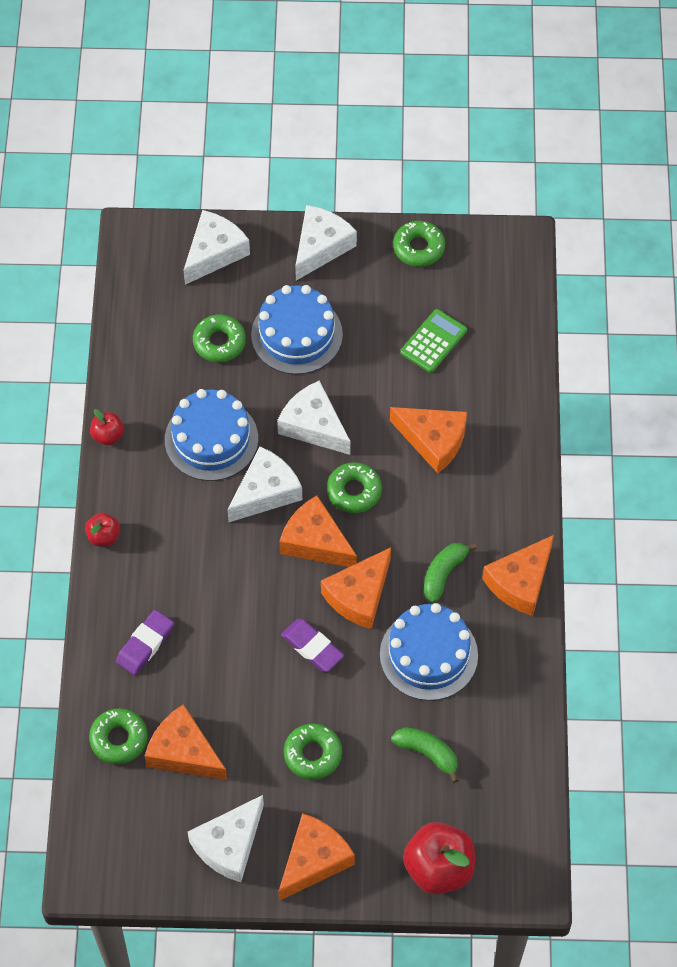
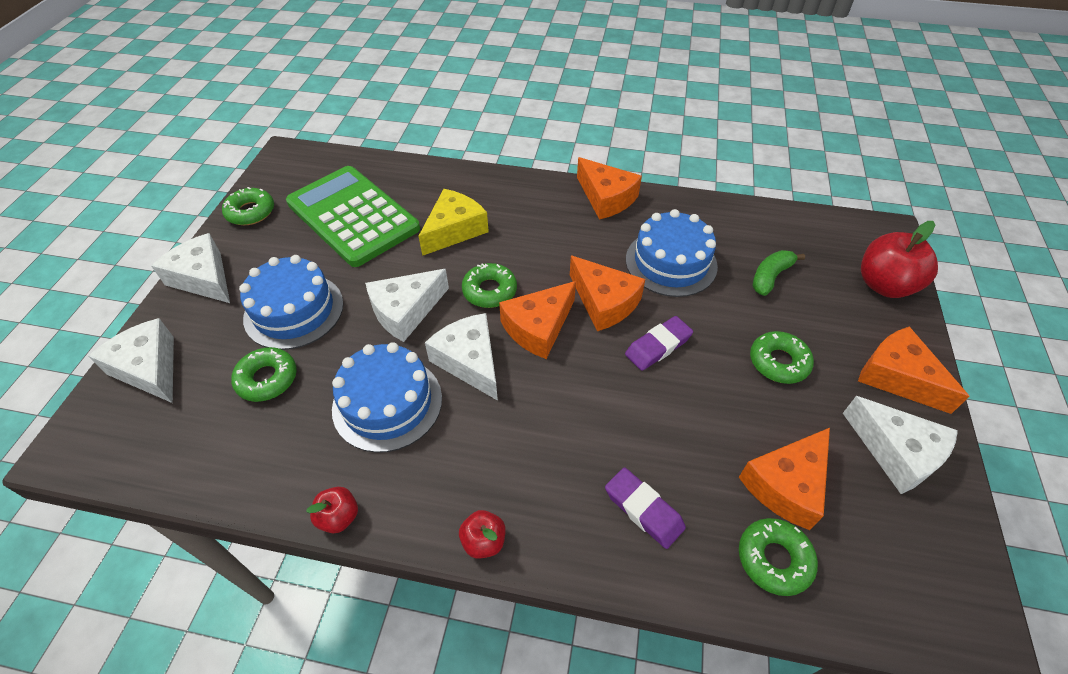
camera: 80 degrees left, 10 degrees down
(433, 341) = (353, 216): green calculator -> green calculator, size x2.15
(433, 440) = (454, 230): orange cheese -> yellow cheese
(443, 574) = (590, 242): green banana -> none

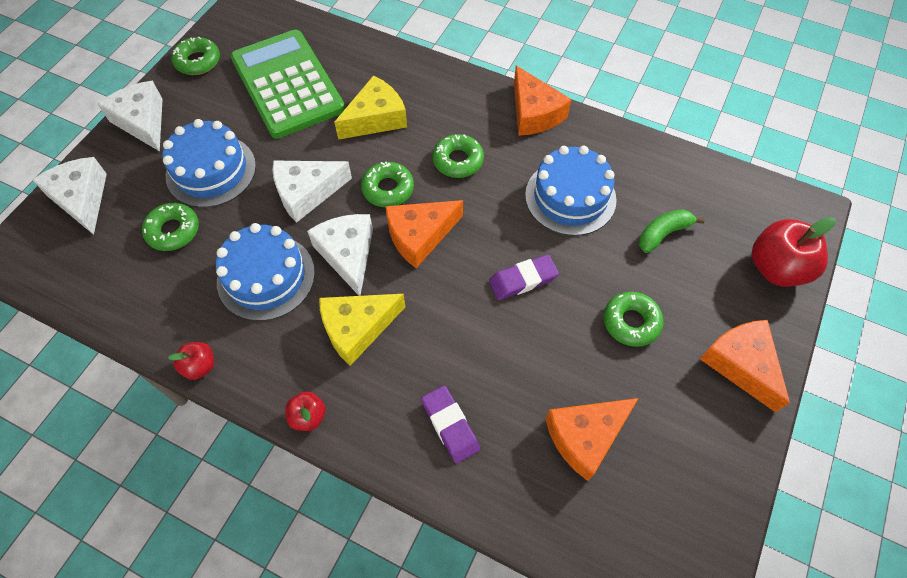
camera: 15 degrees right, 10 degrees up
(506, 433) = (357, 328): none -> yellow cheese
(604, 302) = (489, 224): orange cheese -> none
(774, 559) = (545, 496): green donut -> green donut (458, 161)
(896, 452) = (702, 434): white cheese -> none

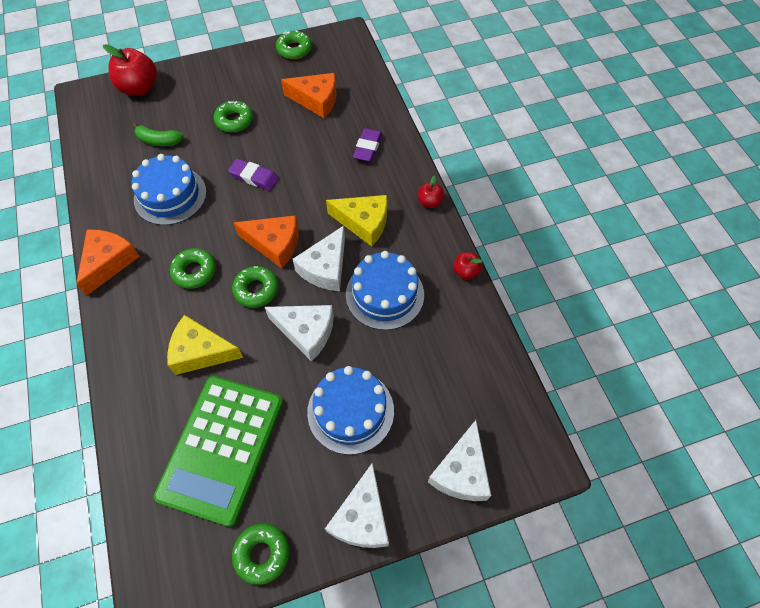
camera: 135 degrees left, 0 degrees up
(173, 231) = (415, 380): green donut -> green donut (294, 49)
(741, 364) = (217, 72): orange cheese -> none

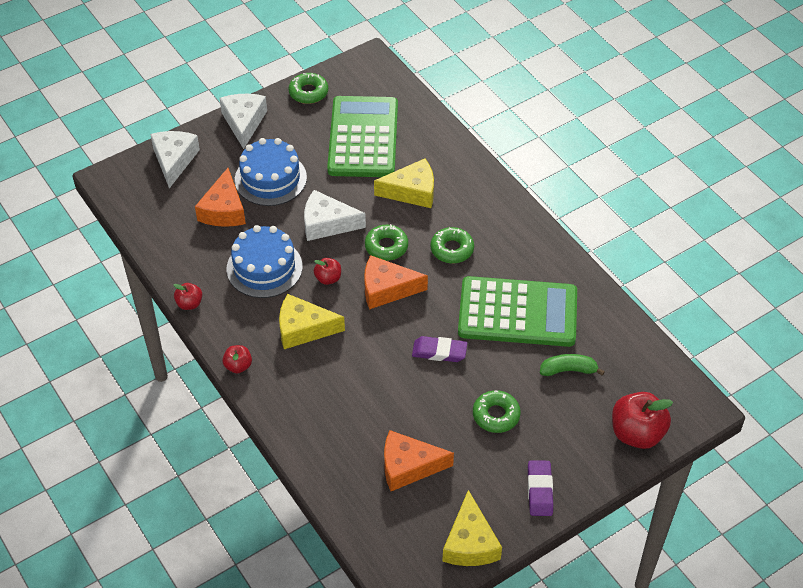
camera: 165 degrees right, 10 degrees down
(109, 262) = (537, 240): orange cheese -> orange cheese (224, 210)
(170, 195) = (517, 313): blue cake -> green calculator
(294, 49) = (470, 543): green donut -> yellow cheese
(325, 268) = (328, 278): white cheese -> red apple
(367, 147) = (324, 416): purple eraser -> purple eraser (540, 490)

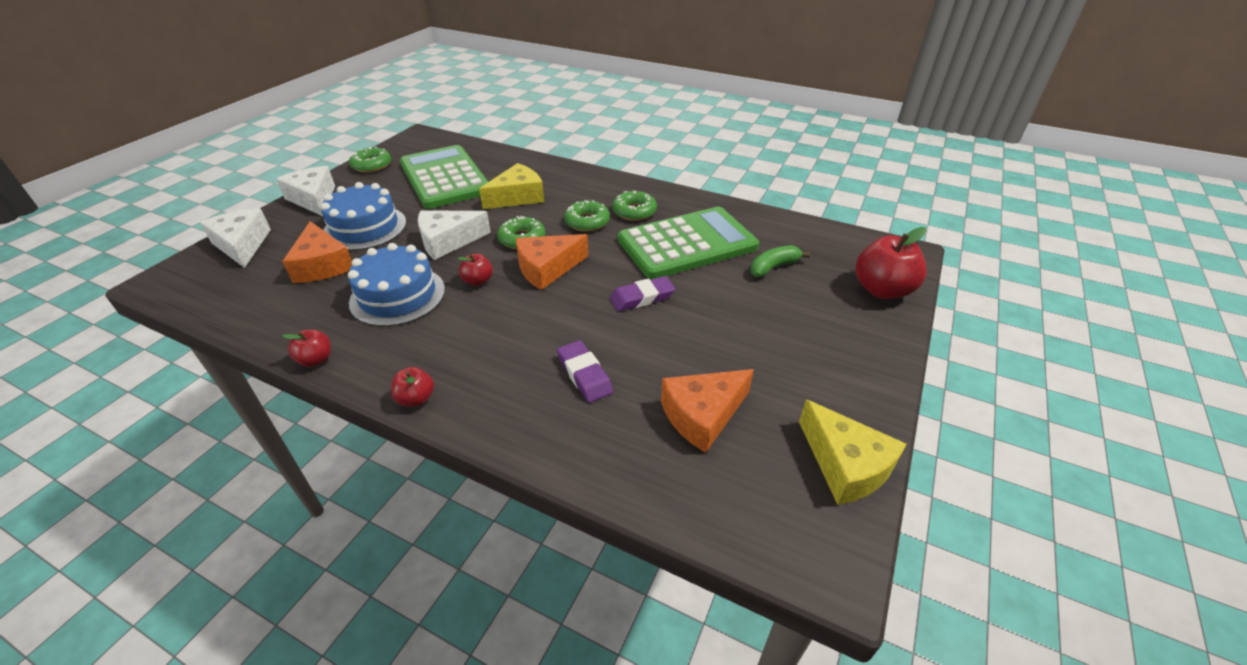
camera: 30 degrees left, 10 degrees down
(303, 329) = (478, 332): yellow cheese -> none
(496, 415) = (746, 327): green donut -> green donut (634, 211)
(540, 490) = (856, 375): purple eraser -> purple eraser (584, 374)

